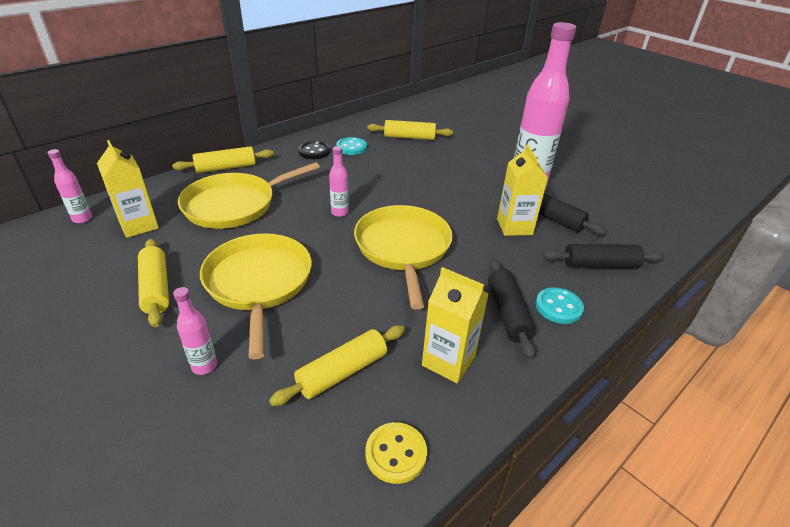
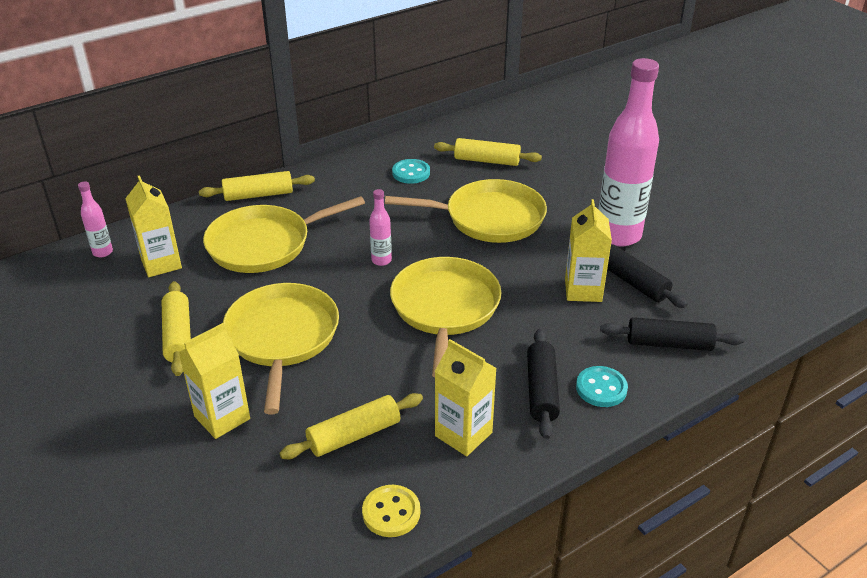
camera: 10 degrees right, 0 degrees up
(204, 366) = (222, 417): pink bottle -> yellow carton
(314, 152) = (364, 177): black button -> none
(422, 177) = (489, 218): none -> yellow pan

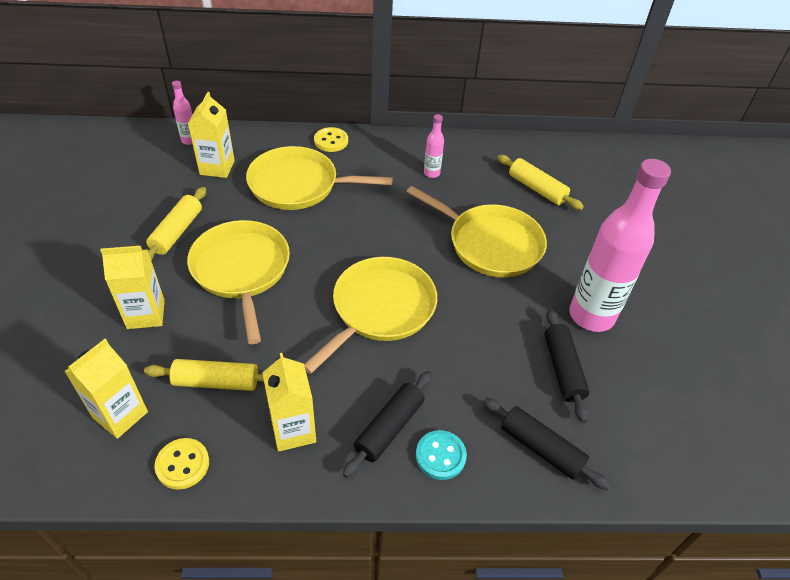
camera: 30 degrees right, 10 degrees up
(258, 195) = (331, 141): yellow rolling pin -> yellow button
(282, 337) = (241, 270): yellow pan -> yellow pan turned 45 degrees counterclockwise
(381, 260) = (370, 241): pink bottle -> pink bottle (431, 173)
(411, 173) = (463, 172): turquoise button -> none
(583, 290) = (510, 353): yellow carton -> yellow carton (120, 415)

